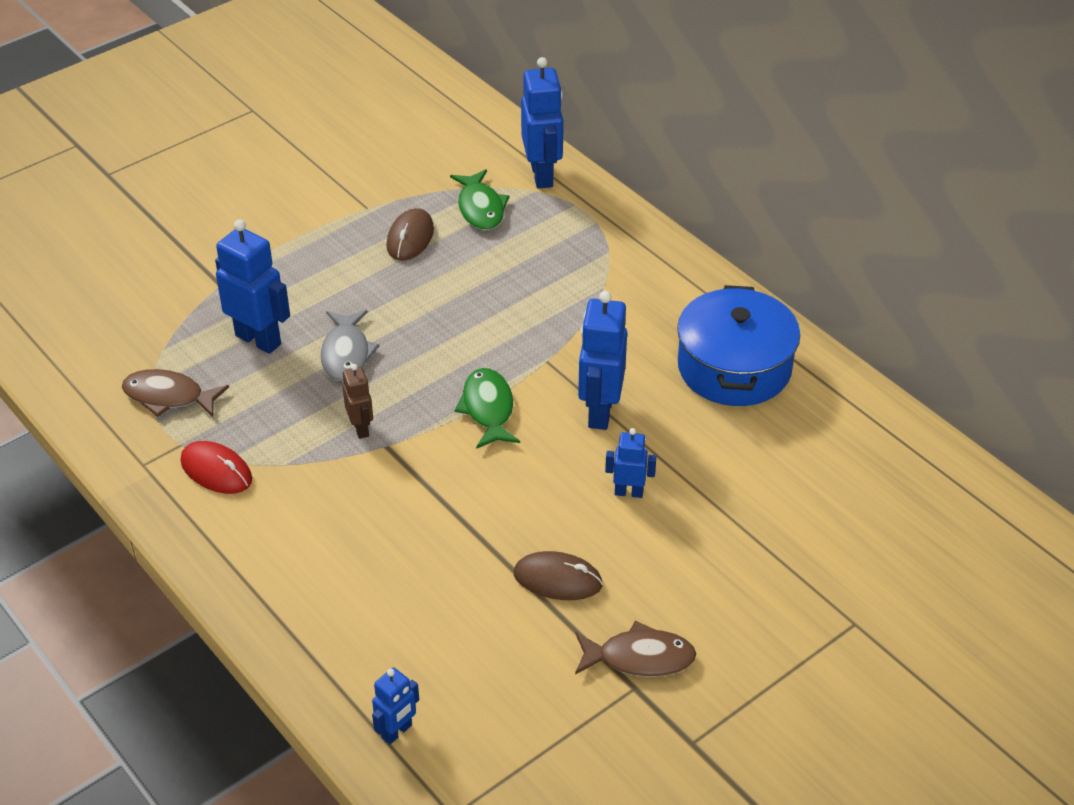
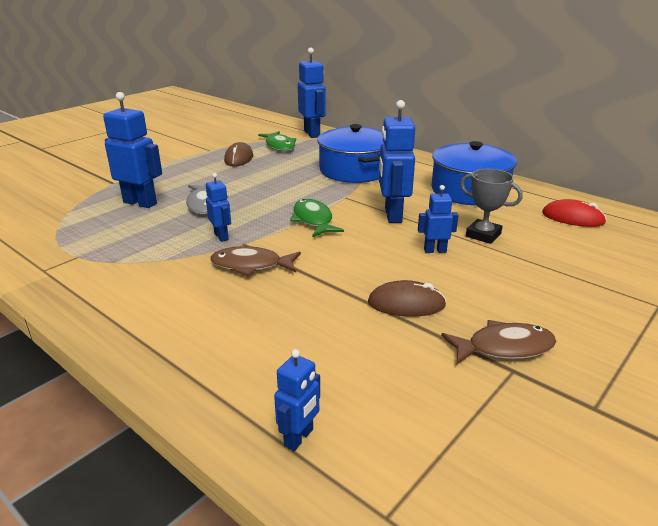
camera: 10 degrees left, 15 degrees down
(168, 397) = (70, 233): brown fish -> brown fish (251, 265)
(216, 470) = (106, 268): red mouse -> red mouse (573, 218)
(361, 428) = (221, 236): brown robot -> blue robot
(580, 293) = (354, 170): none -> blue pot
(706, 470) = (483, 235): none -> grey trophy

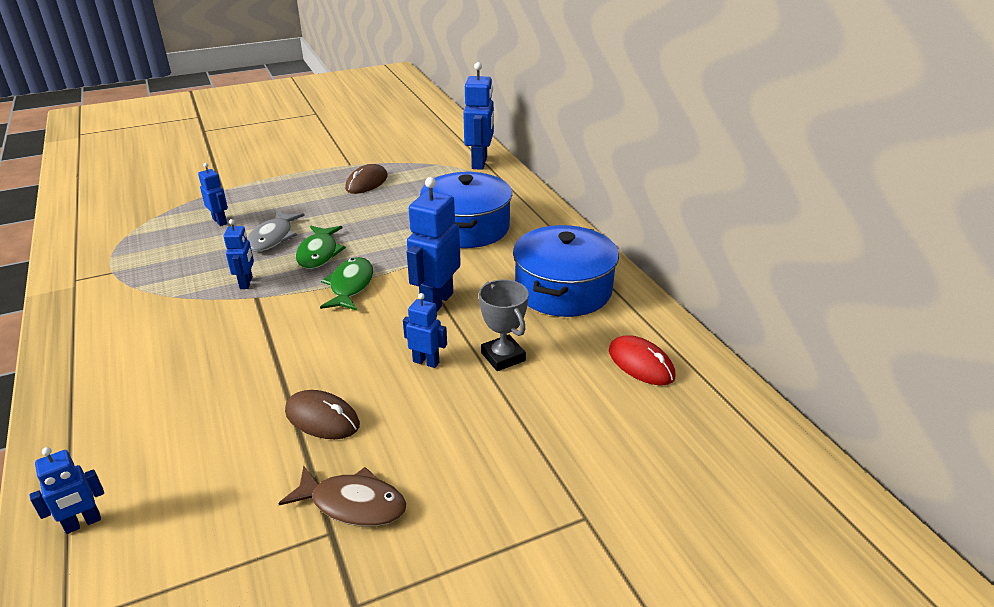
camera: 25 degrees right, 5 degrees up
(140, 203) = (220, 221): blue robot -> blue robot, size x0.55
(251, 265) = (235, 326): brown fish -> none
(279, 146) = (426, 174): green fish -> green fish (319, 253)

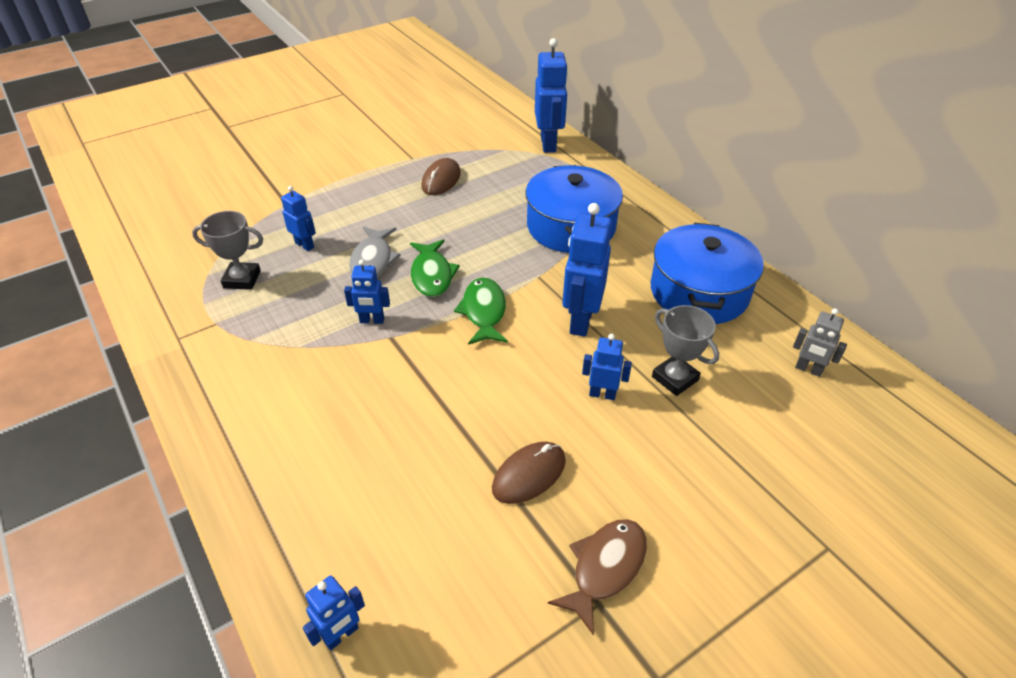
camera: 10 degrees left, 10 degrees up
(152, 242) = (242, 279): none -> grey trophy
(246, 283) = (372, 320): blue robot -> blue robot turned 105 degrees clockwise
(322, 418) = (529, 474): brown mouse -> brown mouse turned 60 degrees counterclockwise
(353, 504) = (605, 568): brown fish -> brown fish turned 60 degrees counterclockwise
(641, 364) = (808, 369): red mouse -> grey robot

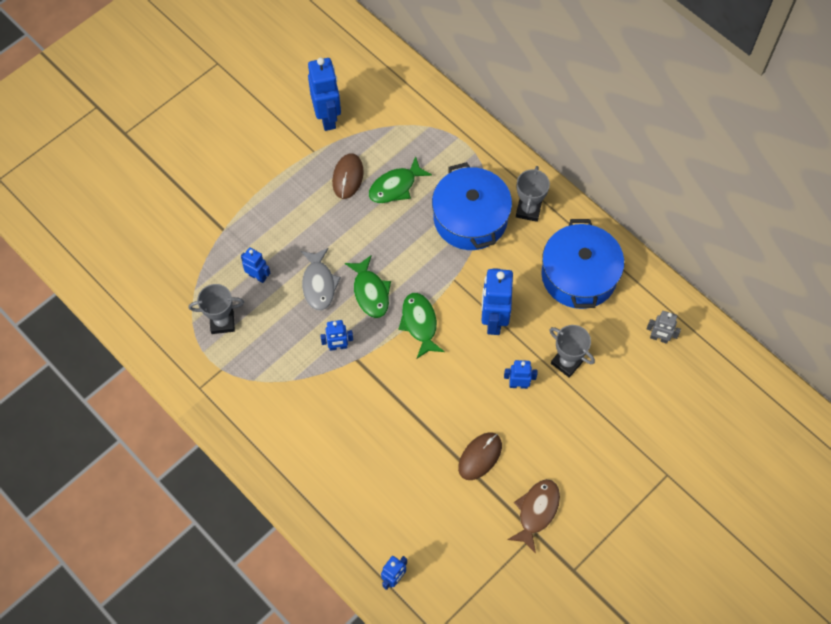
camera: 10 degrees left, 20 degrees up
(491, 192) = (395, 186): none -> green fish
(548, 144) = (433, 111): blue robot -> blue robot (327, 117)
(642, 227) = (528, 210): none -> grey trophy

